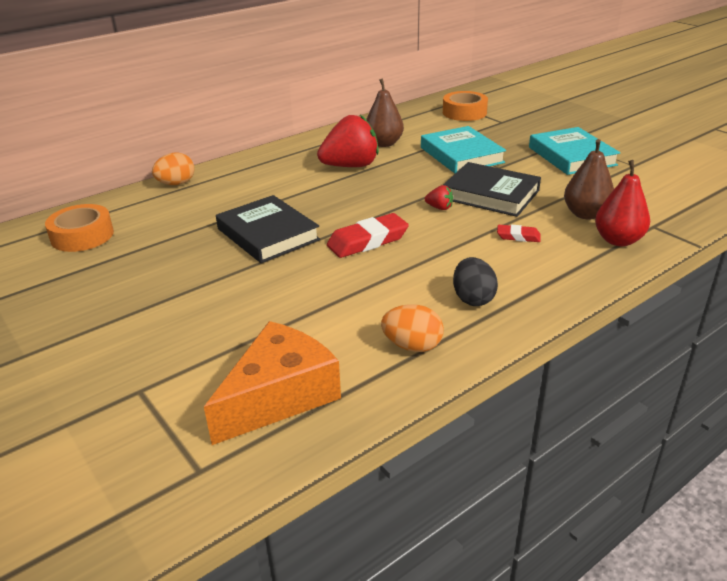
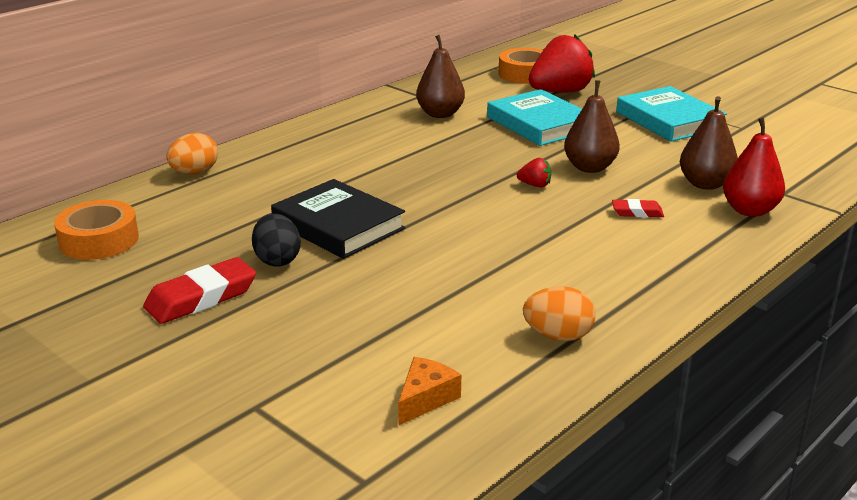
camera: 10 degrees left, 5 degrees down
(279, 396) = (425, 398): orange cheese -> orange cheese, size x0.49
(350, 166) = (409, 142): red strawberry -> red strawberry (560, 92)
(368, 241) = (463, 227): red eraser -> red eraser (201, 298)
(473, 298) = (608, 282): black egg -> black egg (277, 260)
(490, 195) = (590, 168): black book -> brown pear

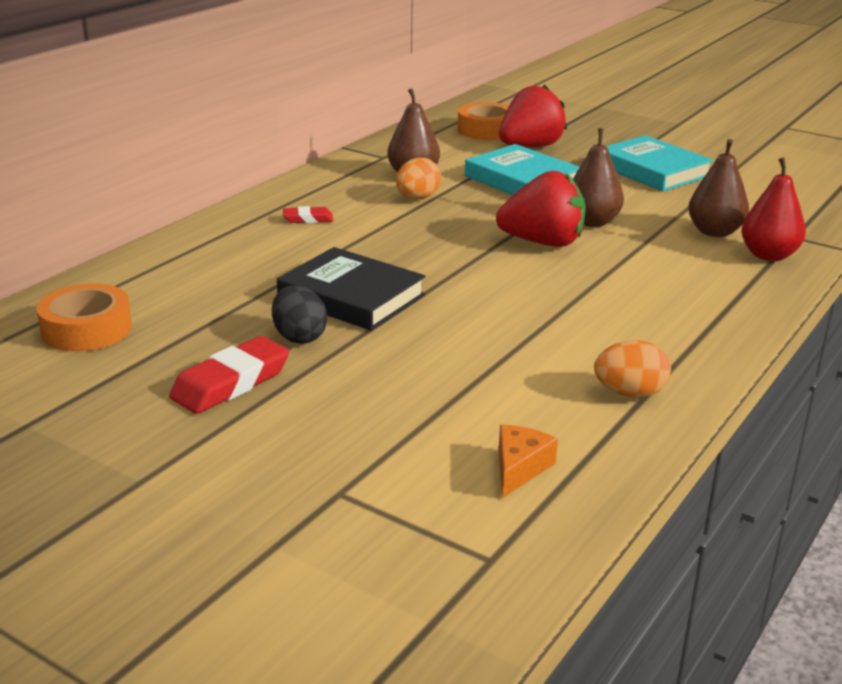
camera: 10 degrees left, 0 degrees up
(194, 172) = (167, 250): orange egg -> orange egg (417, 198)
(535, 185) = (543, 243): red strawberry -> red strawberry, size x2.38
(637, 212) = (658, 264): red eraser -> red eraser (308, 219)

